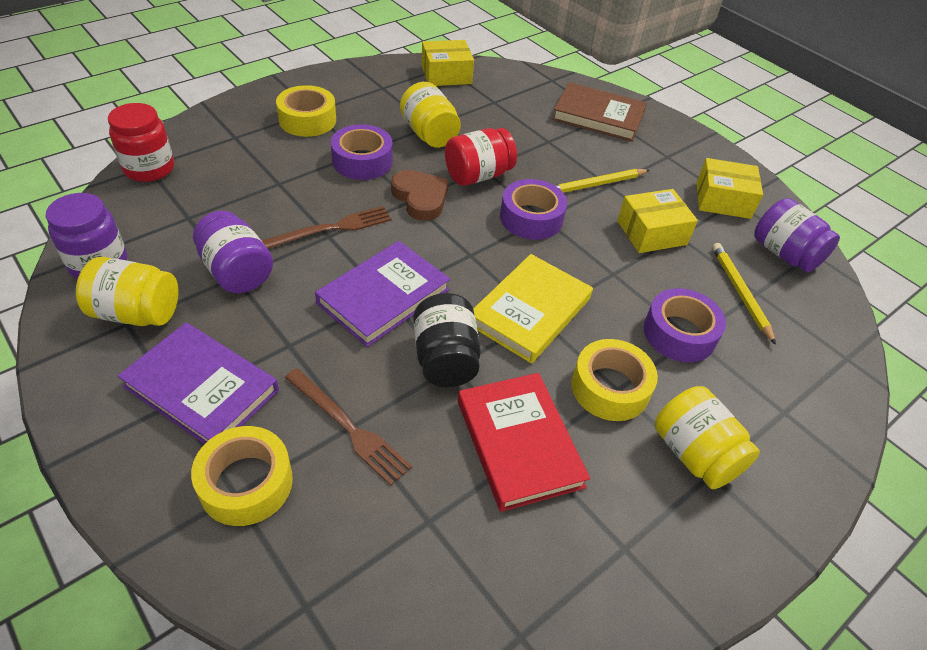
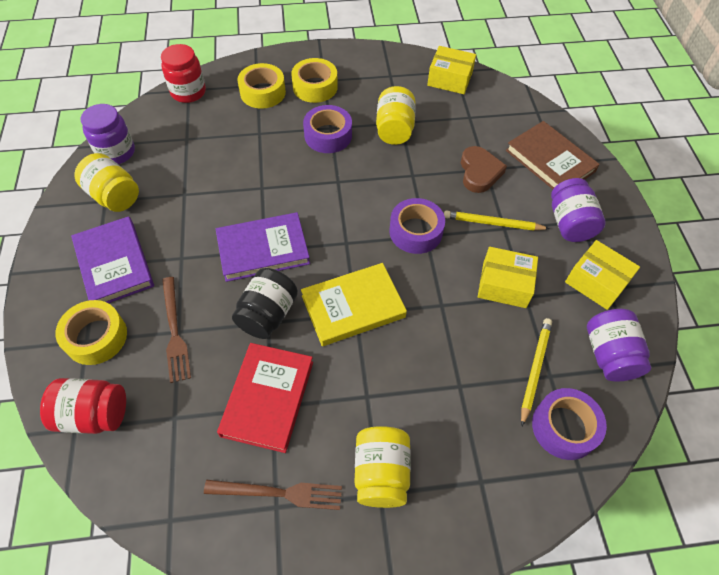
camera: 35 degrees right, 10 degrees up
(237, 272) = (187, 191): purple jar -> purple jar (569, 223)
(332, 228) = (268, 183): brown fork -> brown fork (279, 493)
(420, 198) = (346, 182): brown heart -> brown heart (479, 172)
(478, 175) = (403, 179): red jar -> red jar (94, 414)
(610, 388) = (362, 392): yellow tape -> yellow tape (263, 92)
(679, 333) = (452, 378): purple tape -> purple tape (564, 427)

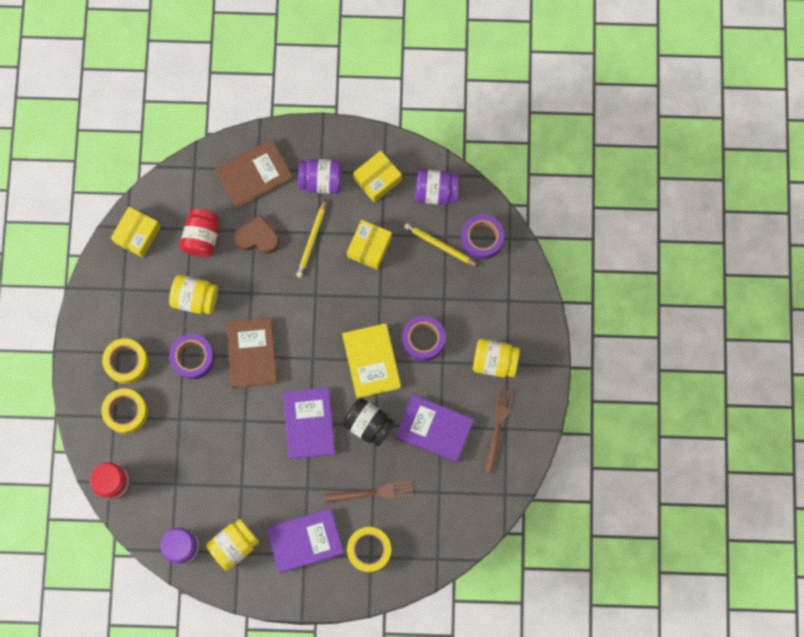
camera: 80 degrees left, 20 degrees up
(94, 414) = (429, 546): red jar -> red jar (202, 237)
(268, 398) = (434, 429): red book -> purple book
(341, 184) = (252, 353): none -> brown book
(415, 231) = (310, 302): purple tape -> purple tape (423, 340)

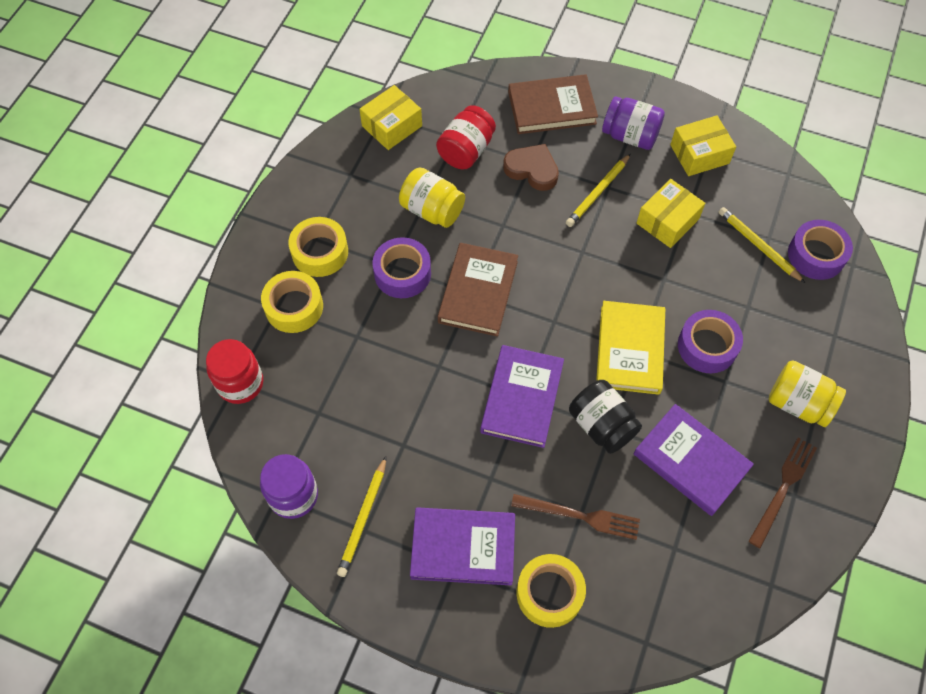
camera: 20 degrees right, 15 degrees down
(234, 545) = (363, 518): yellow jar -> yellow pencil
(436, 191) = (769, 187): purple jar -> none

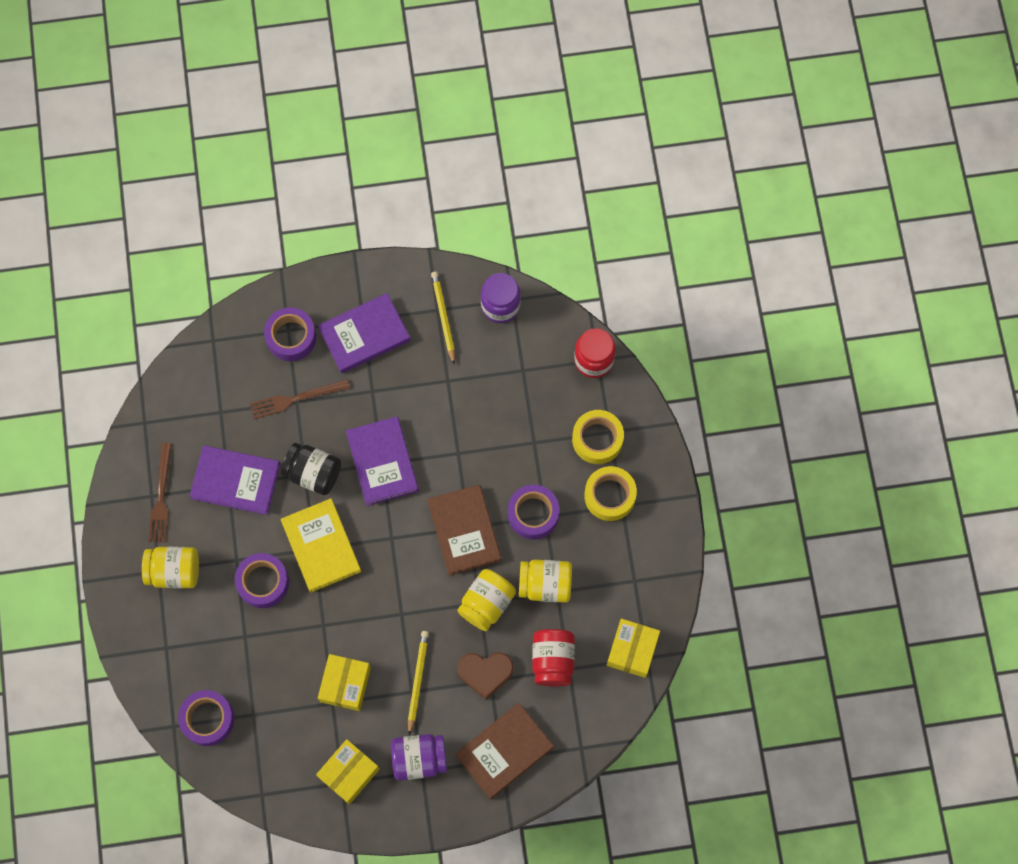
camera: 150 degrees right, 10 degrees up
(496, 221) = (486, 603): none -> yellow jar
(549, 593) = (291, 337): yellow tape -> purple tape
(758, 246) = (259, 702): yellow pencil -> none

